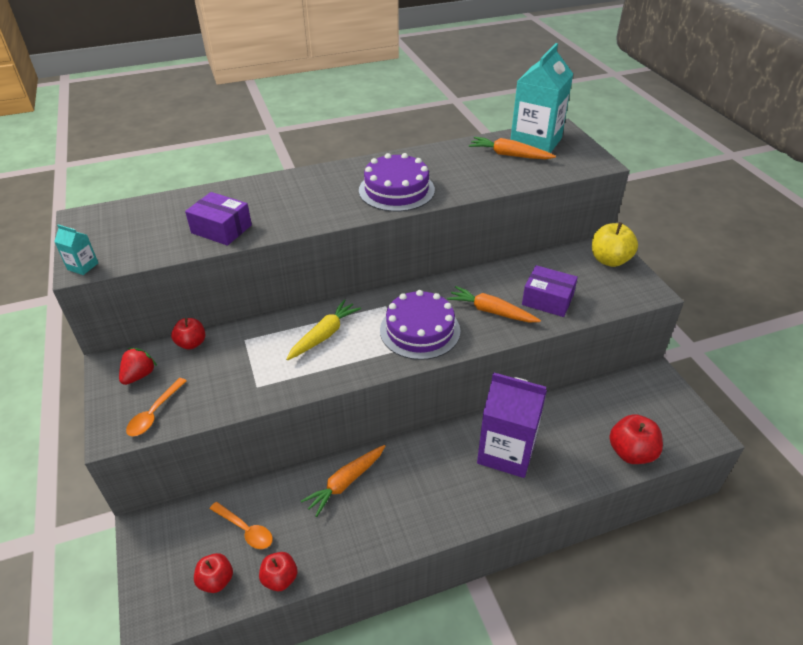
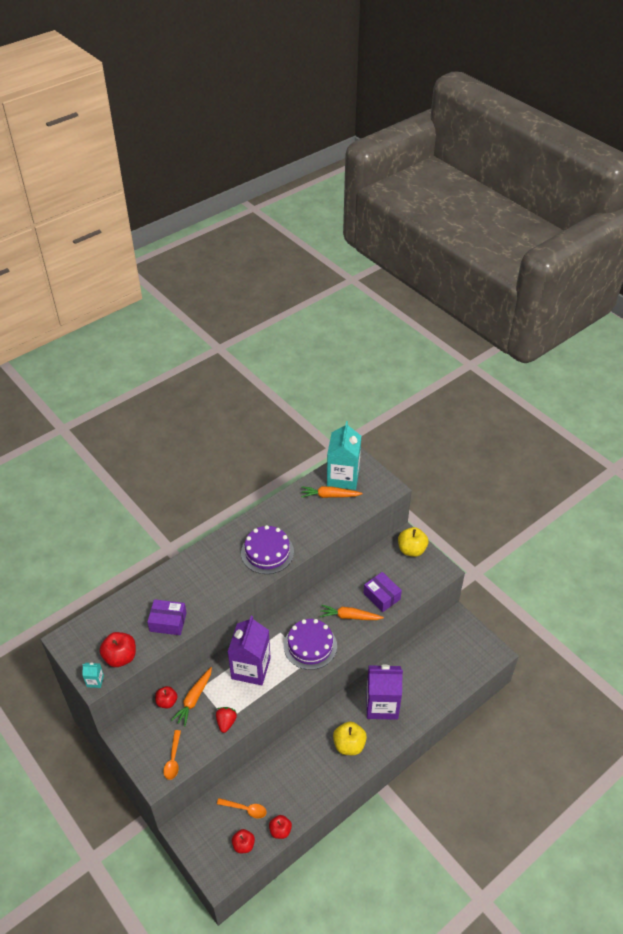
camera: 20 degrees left, 5 degrees up
(139, 375) = (147, 736): red strawberry -> red strawberry (226, 722)
(324, 335) = (251, 668): yellow carrot -> purple carton
(345, 483) = (292, 758): orange carrot -> orange carrot (194, 699)
(436, 490) = (349, 745): none -> yellow apple
(547, 300) = (381, 596): purple box -> purple box turned 45 degrees clockwise
(631, 452) = (455, 681): red apple -> red apple (120, 657)

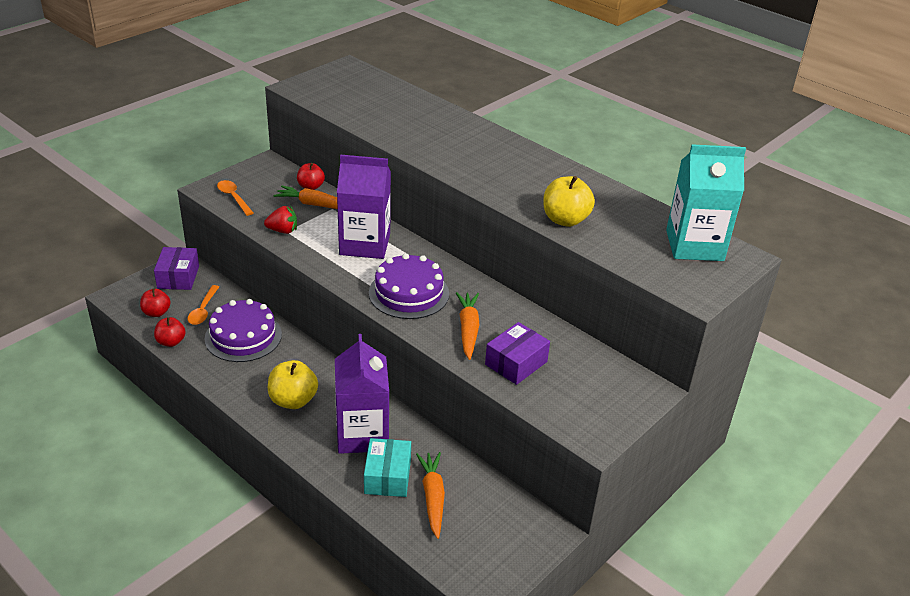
camera: 80 degrees right, 10 degrees down
(95, 681) = (295, 87): turquoise carton -> none
(120, 657) = (328, 98): red apple -> none
(168, 622) = (382, 122): purple box -> purple box (178, 277)
(173, 759) = (233, 197): orange spoon -> orange spoon turned 60 degrees clockwise
(267, 552) = (514, 184): purple cake -> purple cake (243, 336)
(329, 496) = (647, 233): orange carrot -> orange carrot (432, 497)
(411, 550) = (626, 397): yellow apple -> yellow apple (565, 220)
(417, 693) = (387, 476): none -> turquoise box

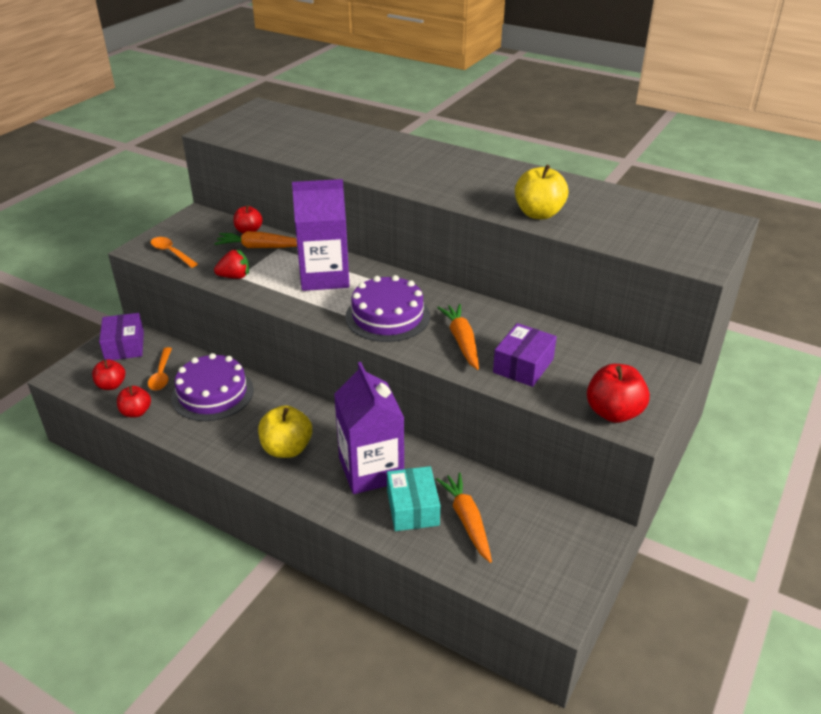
camera: 10 degrees left, 0 degrees up
(581, 423) = (613, 412): none -> red apple
(694, 245) = (673, 218): turquoise carton -> none

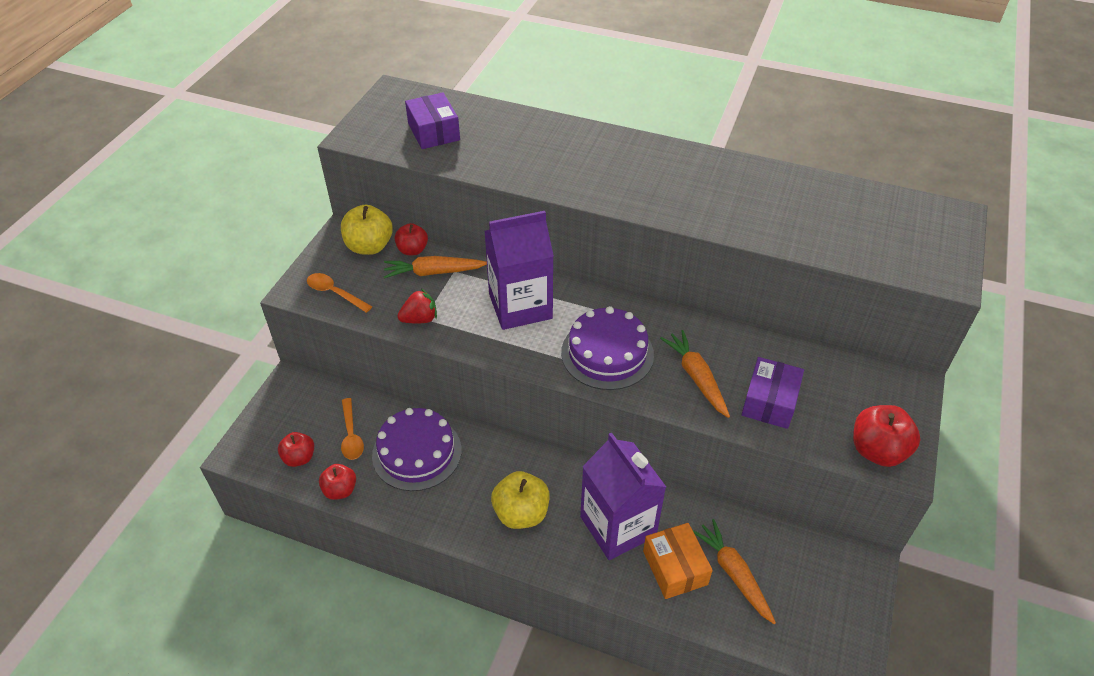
camera: 10 degrees left, 10 degrees up
(124, 346) = (295, 402): purple box -> purple box (434, 132)
(413, 508) = (675, 568): turquoise box -> orange box
(538, 214) = (761, 225): yellow apple -> yellow apple (369, 246)

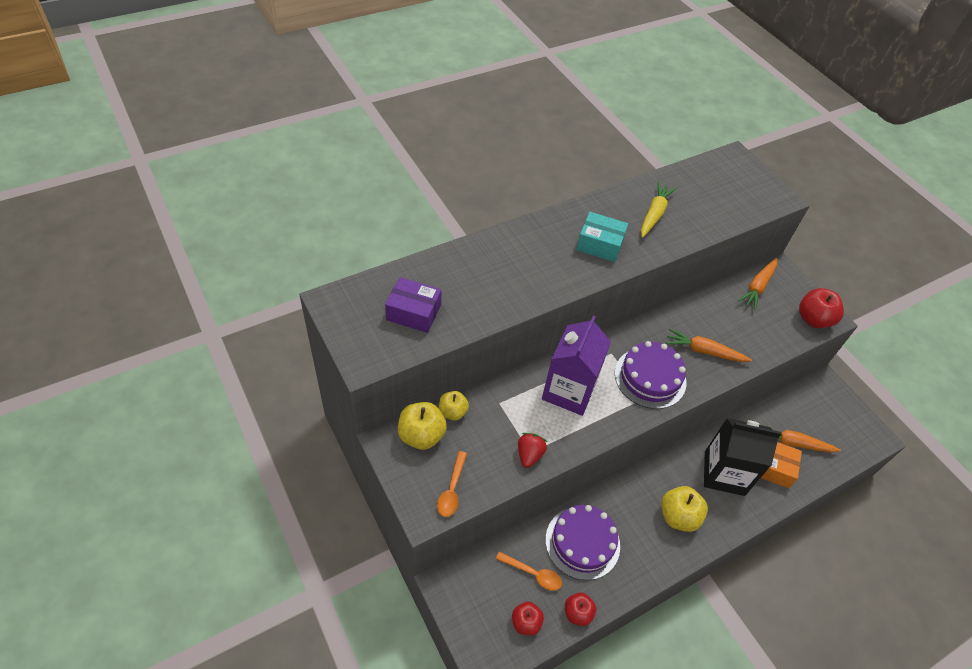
camera: 55 degrees left, 5 degrees up
(335, 293) = (452, 490): orange spoon -> orange spoon turned 60 degrees counterclockwise
(412, 250) = (452, 412): red apple -> yellow apple
(433, 272) = (489, 415): orange carrot -> orange carrot (758, 287)
(618, 526) = (724, 473): purple carton -> black carton
(663, 187) = (599, 244): none -> turquoise box
(762, 200) = (654, 214): none -> yellow carrot
(769, 402) = (747, 334): purple box -> none

